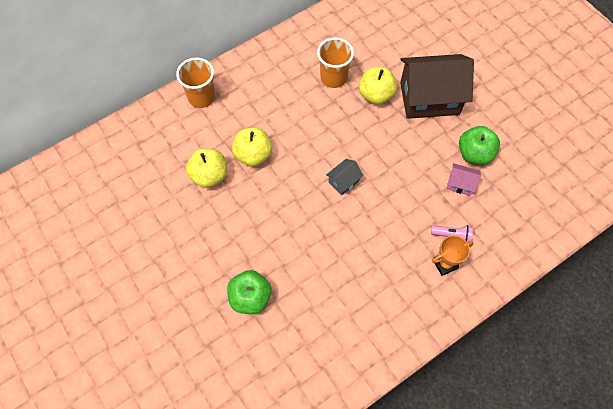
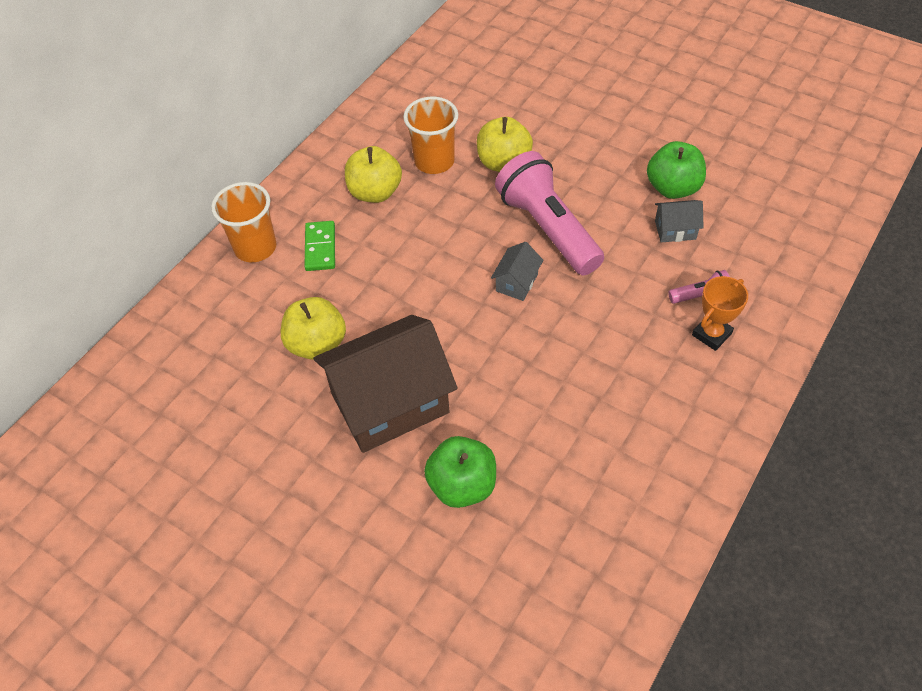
camera: 20 degrees left, 10 degrees down
(239, 112) = (320, 248): none -> green domino
(253, 155) = (369, 294): yellow apple -> yellow apple (375, 192)
(381, 152) = (548, 229): none -> pink flashlight
(429, 98) = (577, 144): brown house -> brown house (390, 403)
(460, 184) = (675, 230): pink house -> grey house

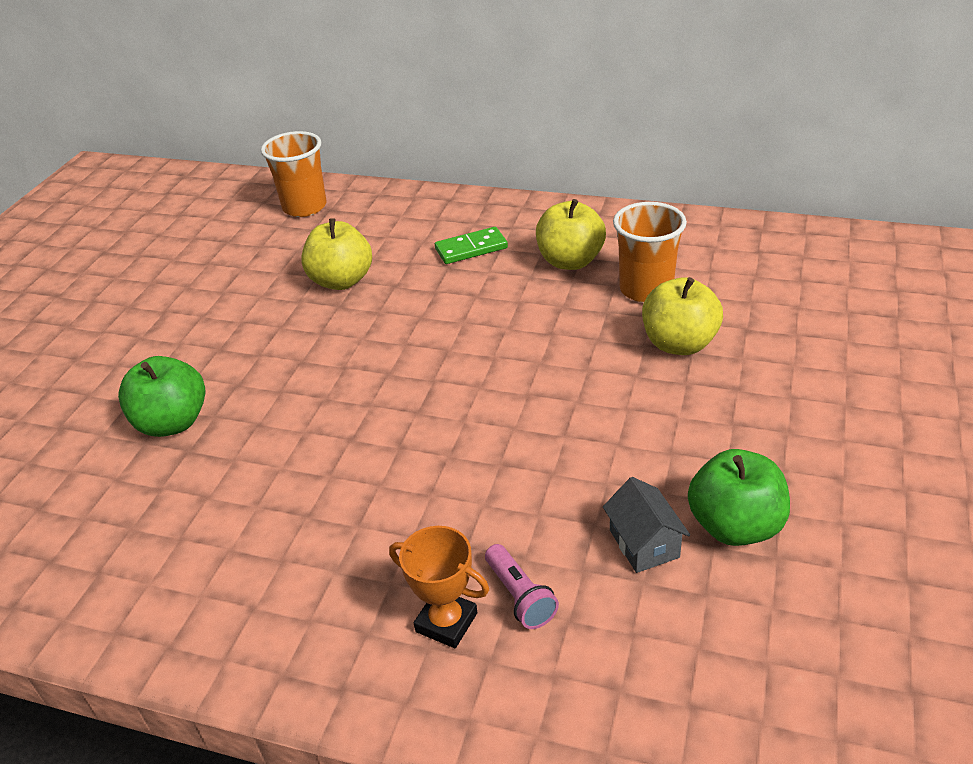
camera: 75 degrees right, 15 degrees down
(255, 247) = (455, 212): orange cup -> orange cup (304, 207)
(390, 403) = (274, 346): brown house -> none
(516, 282) = (475, 400): grey house -> none
(548, 229) = (580, 408): pink flashlight -> none

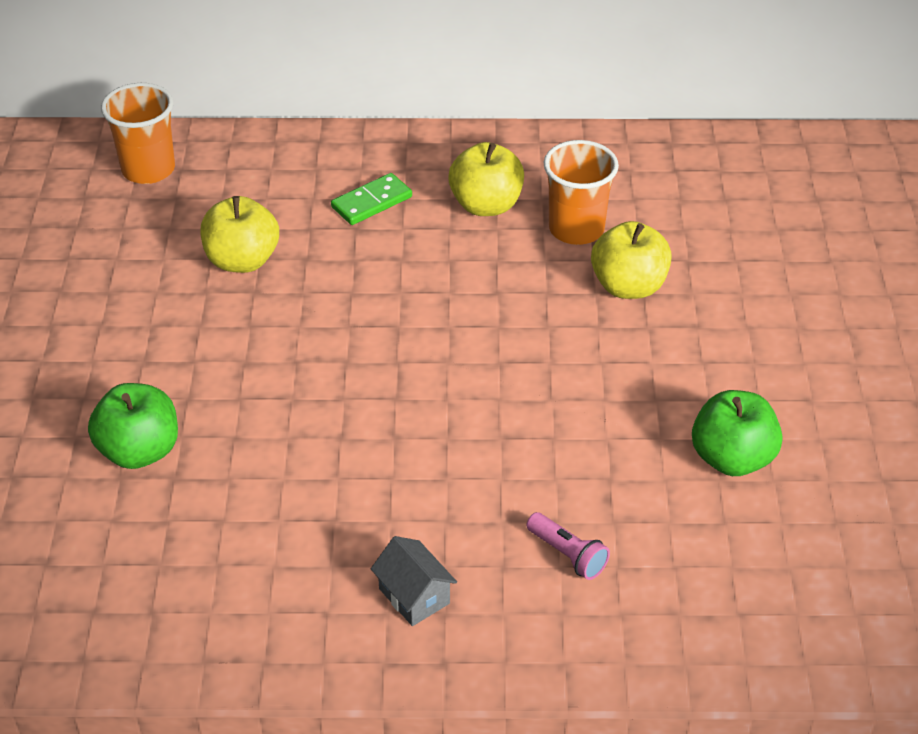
camera: 20 degrees left, 5 degrees up
(446, 622) = (512, 589): orange trophy -> none
(644, 543) = (659, 488): grey house -> grey house (414, 596)

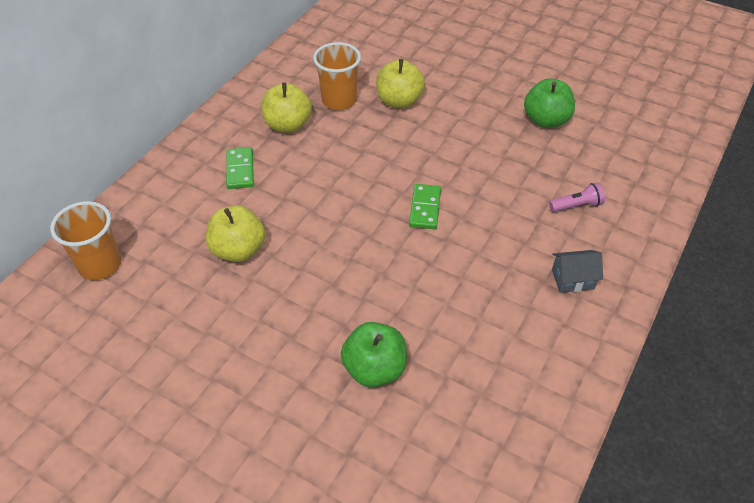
camera: 60 degrees left, 5 degrees up
(435, 394) = (425, 208): none -> green domino

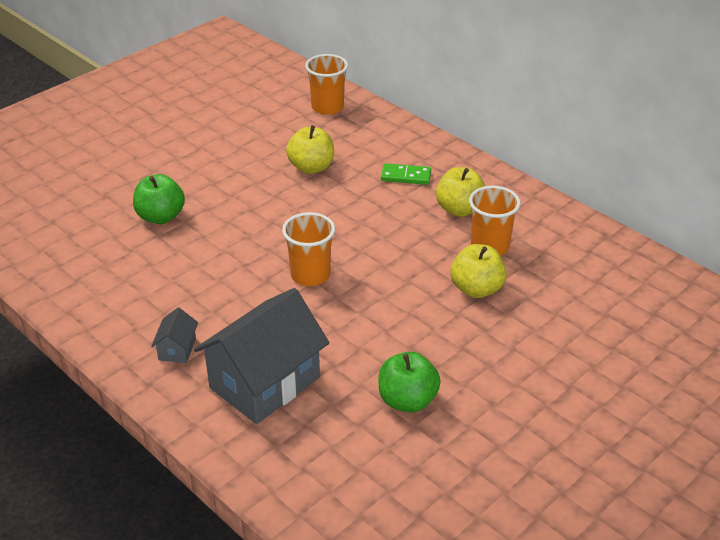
camera: 105 degrees right, 10 degrees down
(425, 208) = (310, 275): green domino -> orange cup
(576, 205) = (265, 382): pink flashlight -> grey house

